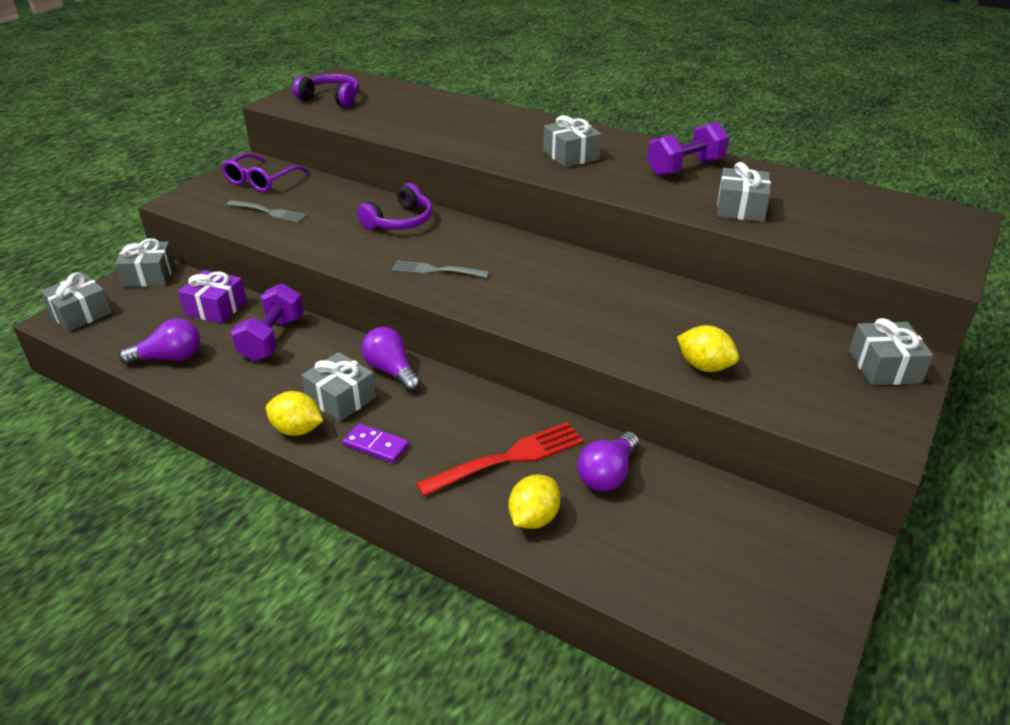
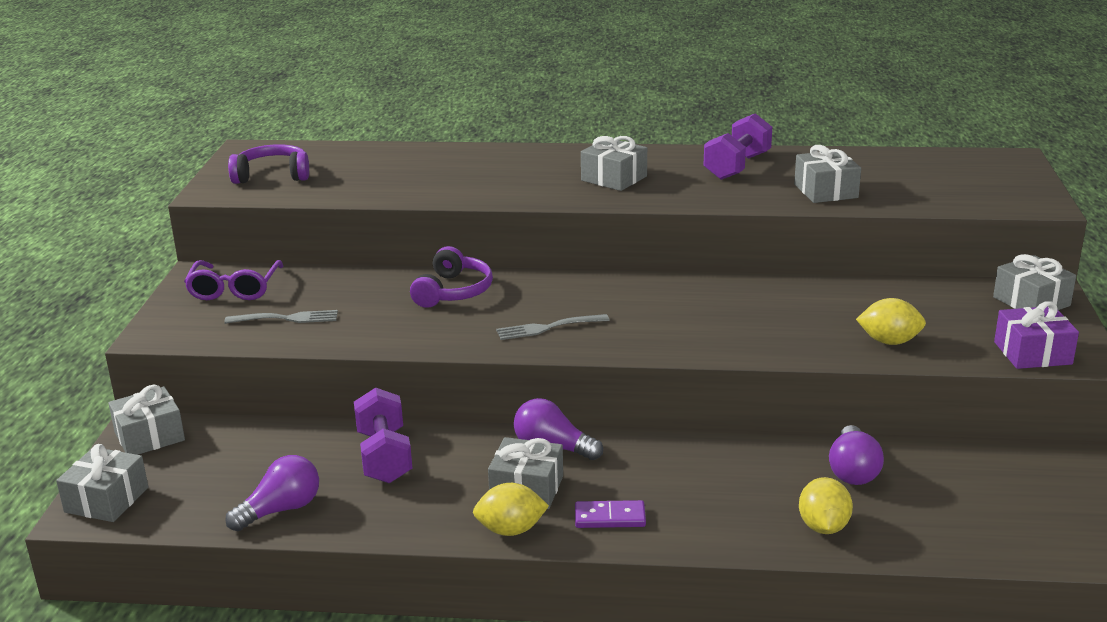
camera: 25 degrees left, 10 degrees down
(216, 308) = (279, 446): purple gift -> purple gift (1032, 353)
(507, 459) = (750, 488): red fork -> none

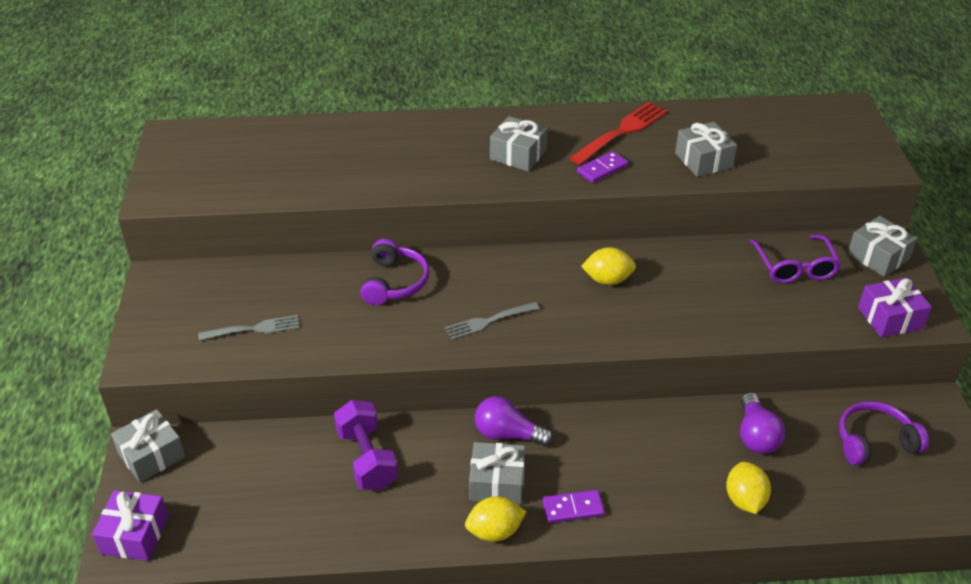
camera: 10 degrees left, 15 degrees up
(106, 500) = (135, 535): grey gift -> purple gift
(234, 289) = (195, 295): purple glasses -> purple glasses (795, 267)
(272, 175) = (205, 170): purple headphones -> purple headphones (874, 442)
(281, 510) = (293, 530): purple light bulb -> none
(705, 193) = (602, 169): none -> purple domino
(737, 167) = (621, 132): purple dumbbell -> red fork
(889, 341) = (775, 314): yellow lemon -> yellow lemon (607, 280)

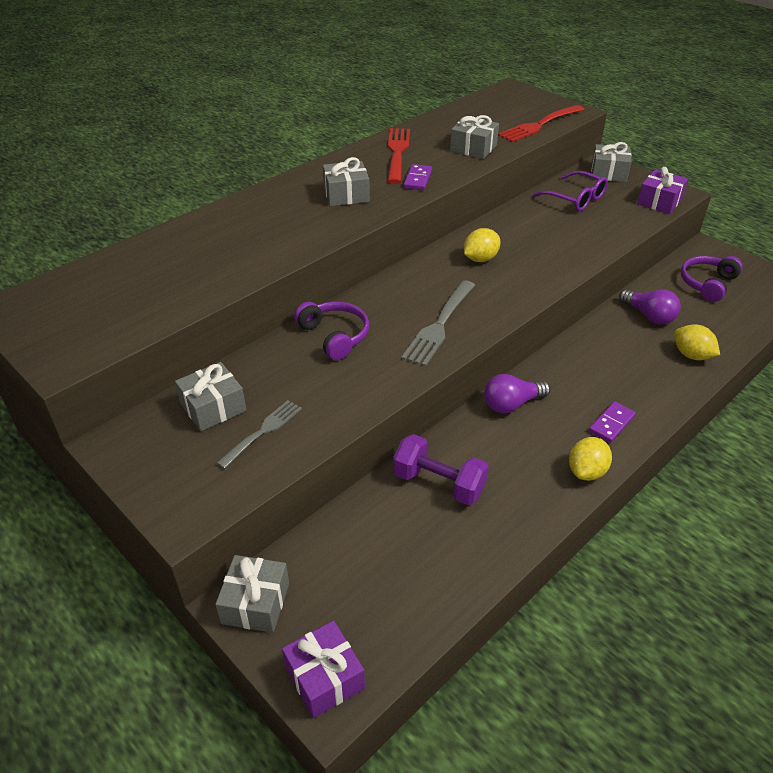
camera: 40 degrees left, 0 degrees up
(489, 321) = (439, 324): grey fork -> grey fork, size x1.54
(497, 483) = (546, 440): grey gift -> grey gift (213, 407)
(815, 164) = (539, 125): none -> red fork

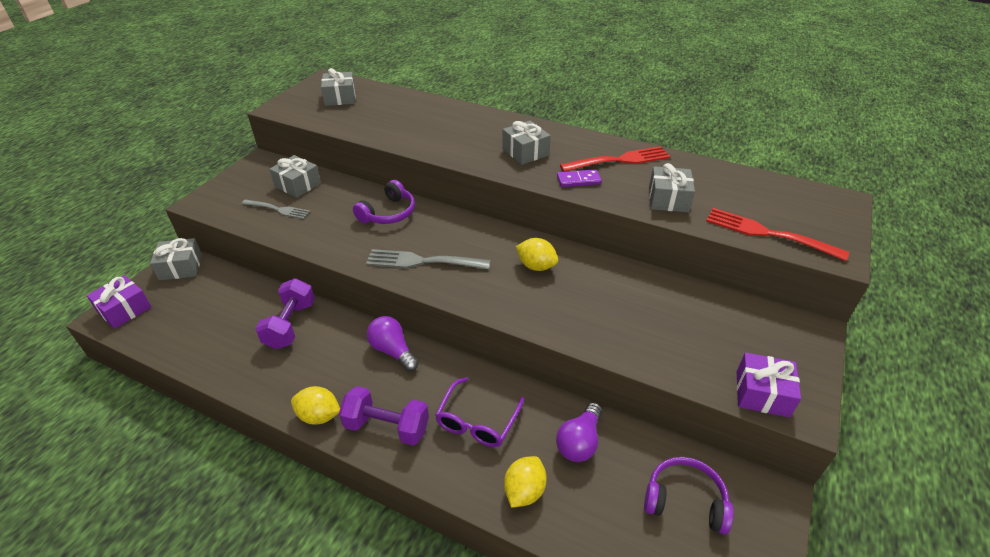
camera: 70 degrees right, 0 degrees up
(575, 199) = (703, 315): purple glasses -> purple glasses (477, 421)
(608, 173) = (793, 336): grey gift -> grey gift (340, 98)
(611, 424) = (387, 427): purple domino -> purple dumbbell

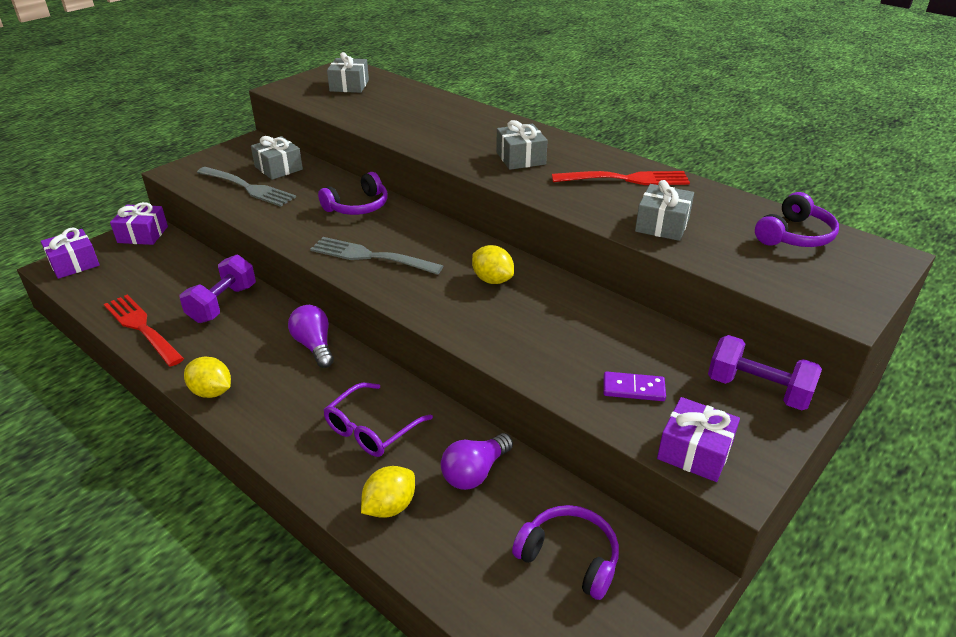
camera: 15 degrees right, 5 degrees down
(181, 267) = (143, 234): grey gift -> purple gift
(277, 209) = (247, 187): grey fork -> grey fork, size x1.54
(387, 427) = (274, 415): purple dumbbell -> purple dumbbell (757, 390)
(578, 180) = (566, 192): purple domino -> purple domino (633, 389)
(769, 193) = (794, 235): none -> purple headphones
(769, 234) = (768, 276): red fork -> red fork (142, 328)

